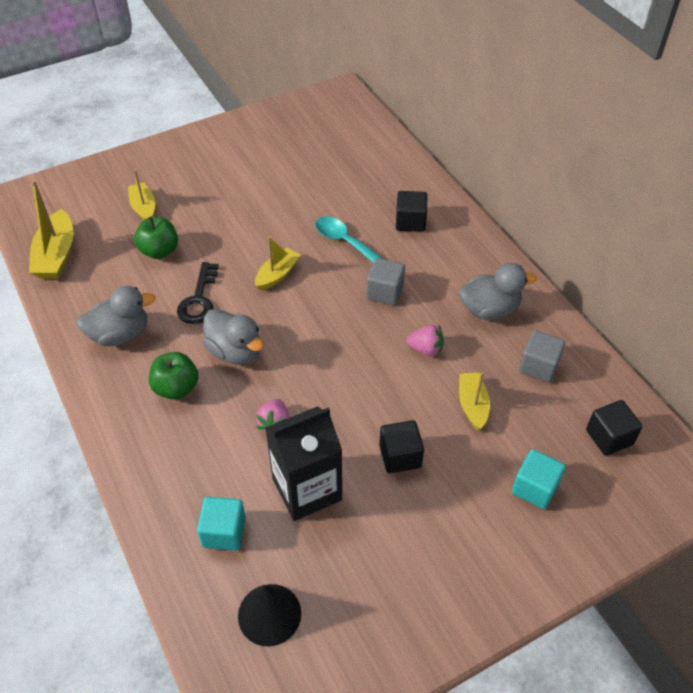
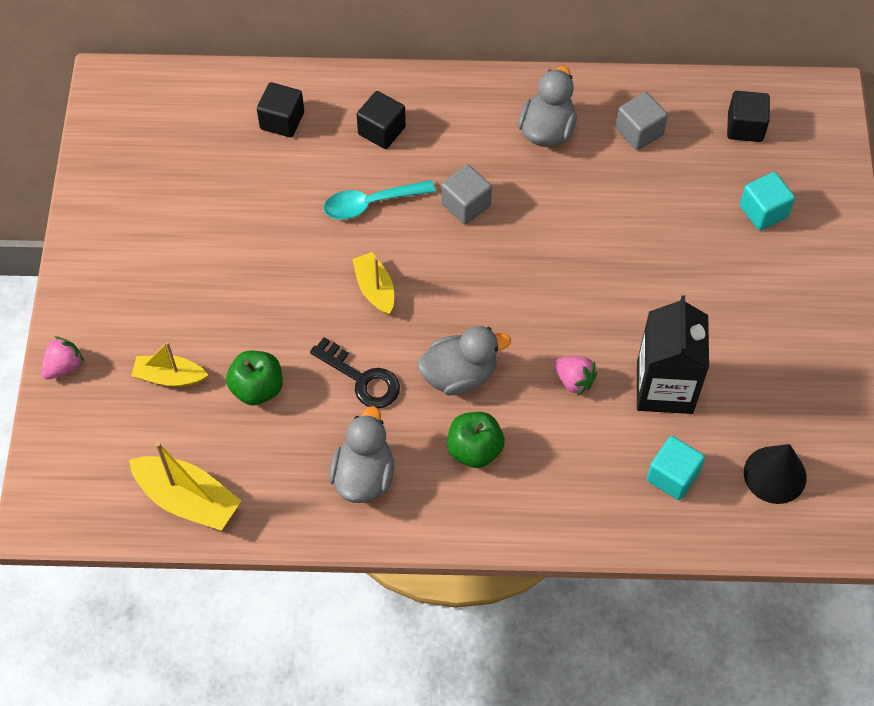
camera: 60 degrees left, 10 degrees up
(400, 456) = (672, 295): black cube -> black cube (282, 121)
(426, 349) = (562, 209): pink strawberry -> pink strawberry (64, 366)
(472, 405) = (650, 208): yellow boat -> none

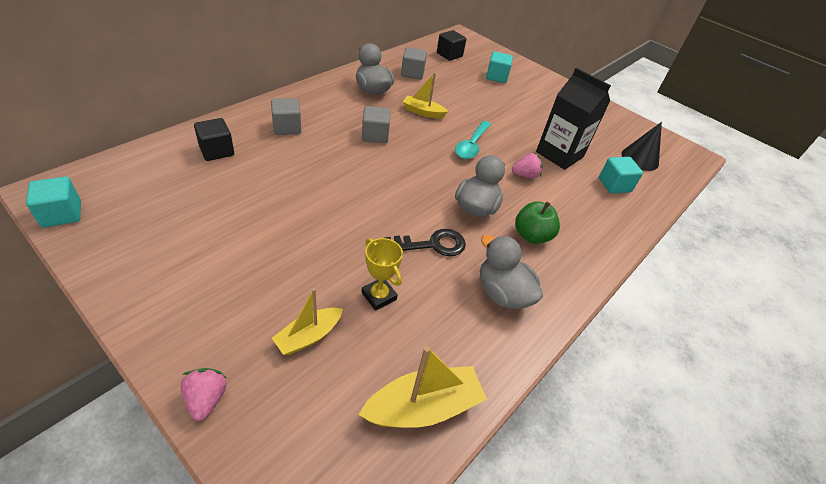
camera: 55 degrees left, 15 degrees down
(102, 117) = (62, 214): none -> turquoise cube
(257, 388) = (379, 296): green apple -> yellow trophy
(371, 204) = (323, 161): turquoise spoon -> turquoise spoon (471, 145)
(375, 289) = (379, 197): yellow boat -> yellow boat (423, 112)
(381, 131) = (287, 127): black cube -> grey cube

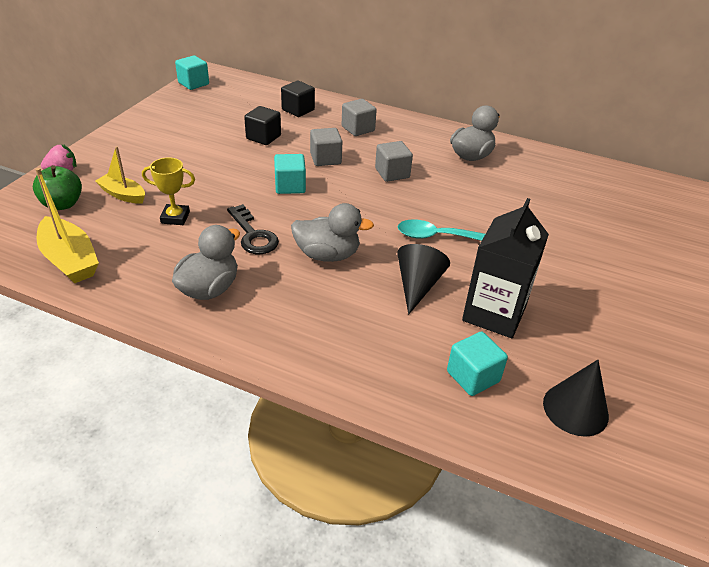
camera: 75 degrees right, 5 degrees down
(379, 296) = (175, 217): yellow trophy -> yellow trophy turned 60 degrees clockwise
(412, 73) = (539, 173): grey cube -> grey cube (325, 159)
(423, 112) = (467, 193): yellow boat -> none
(449, 55) = (623, 191): black cube -> black cube (263, 137)
(496, 77) = (623, 236): turquoise cube -> turquoise cube (290, 186)
(525, 175) = (417, 285): pink strawberry -> black cone
(531, 236) = (309, 301): green apple -> green apple (62, 204)

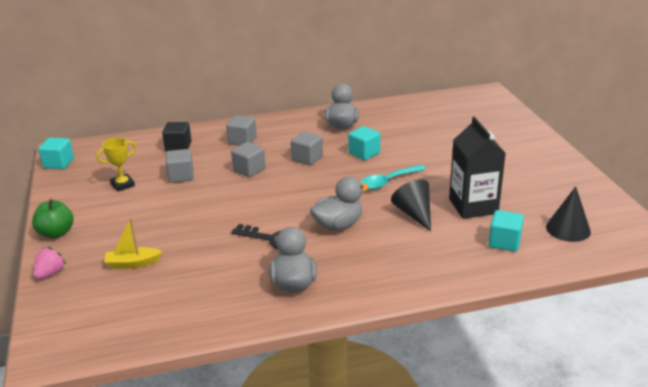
camera: 35 degrees left, 10 degrees down
(62, 204) = (92, 294): green apple -> green apple (56, 233)
(70, 260) = (163, 322): yellow boat -> none
(175, 217) = (199, 257): yellow trophy -> yellow trophy (123, 185)
(263, 137) = (181, 176): black cube -> grey cube
(290, 186) = (251, 198): turquoise cube -> turquoise cube (364, 153)

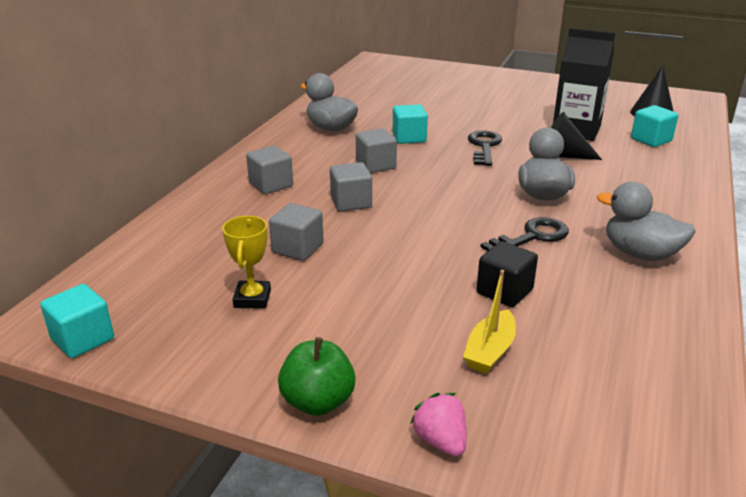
camera: 55 degrees left, 0 degrees up
(178, 147) = (212, 227): black cube -> black cube (504, 291)
(388, 182) = (484, 146): turquoise spoon -> black key

